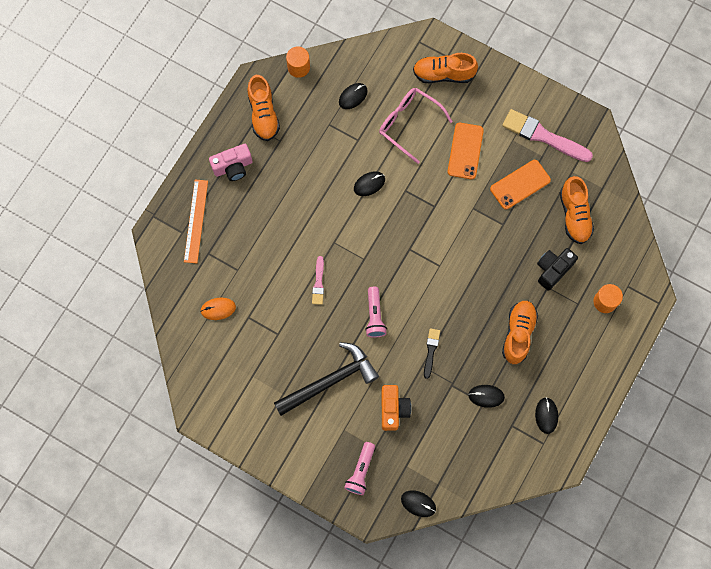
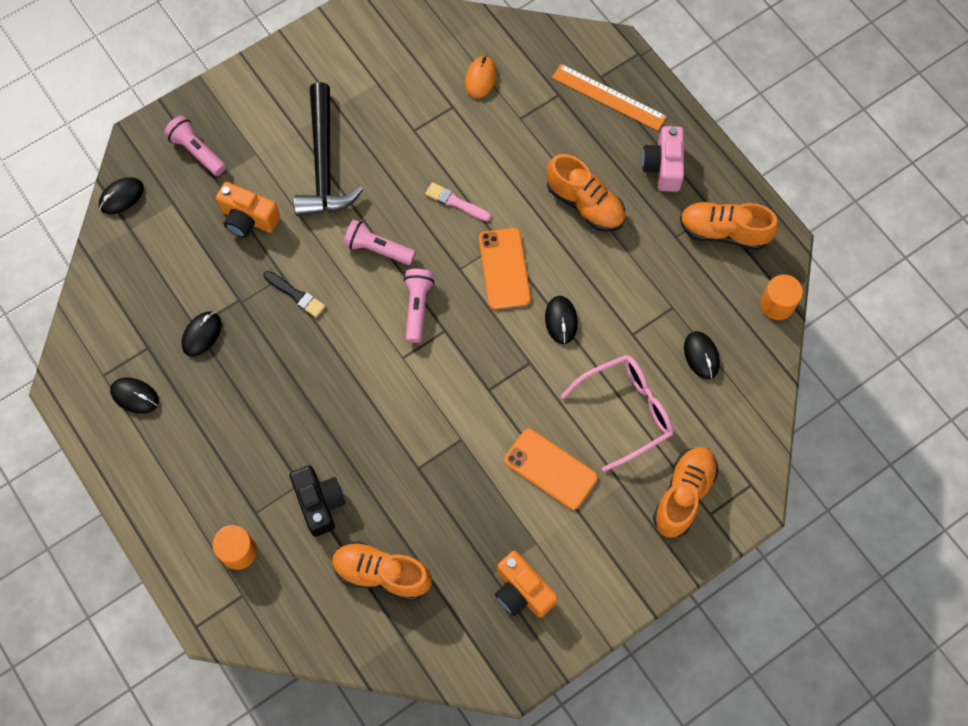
camera: 115 degrees right, 5 degrees down
(402, 272) = (417, 307): none -> pink flashlight
(518, 334) = (258, 413): orange shoe -> orange shoe (585, 204)
(520, 184) = (464, 520): orange phone -> orange phone (504, 269)
(543, 136) = (522, 591): pink brush -> orange camera

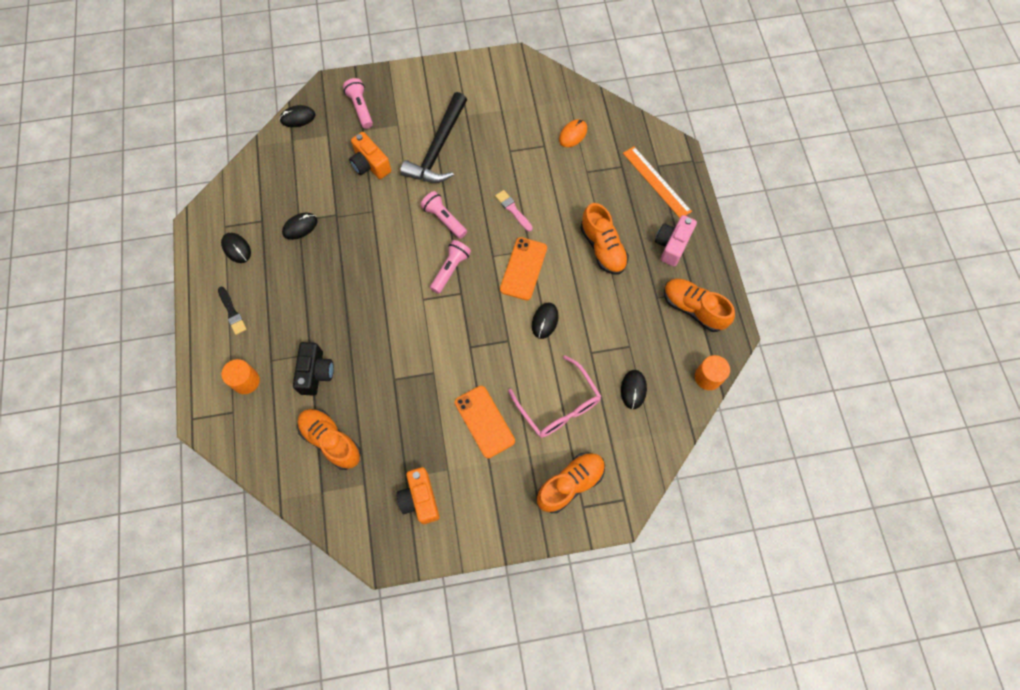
camera: 25 degrees right, 0 degrees up
(296, 295) = (374, 227): black brush -> black brush (232, 312)
(625, 411) = (558, 405): pink glasses -> pink glasses turned 60 degrees clockwise

